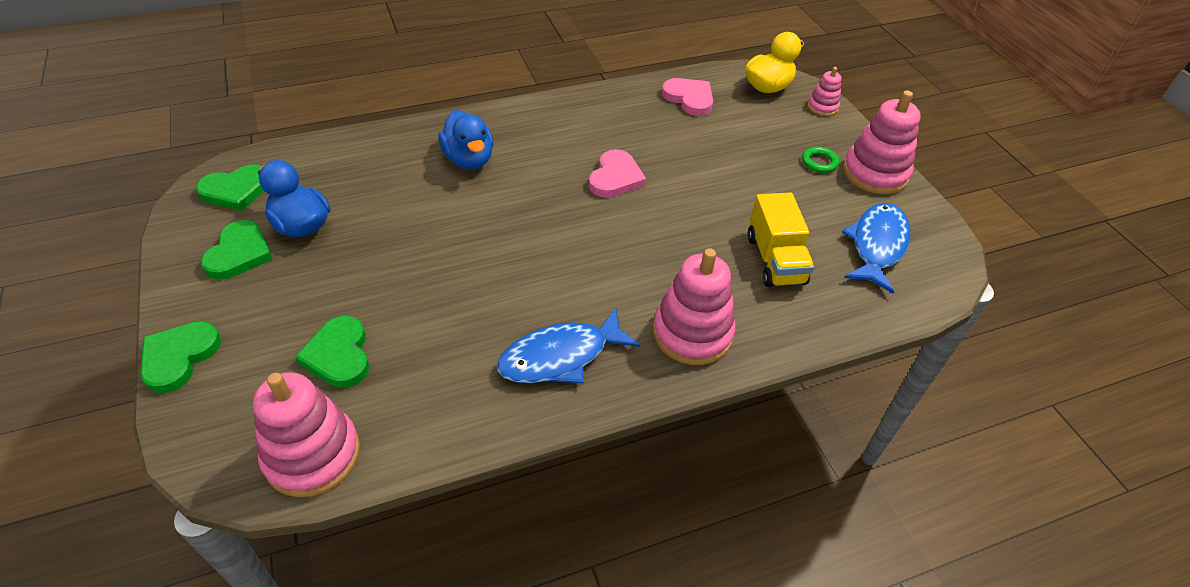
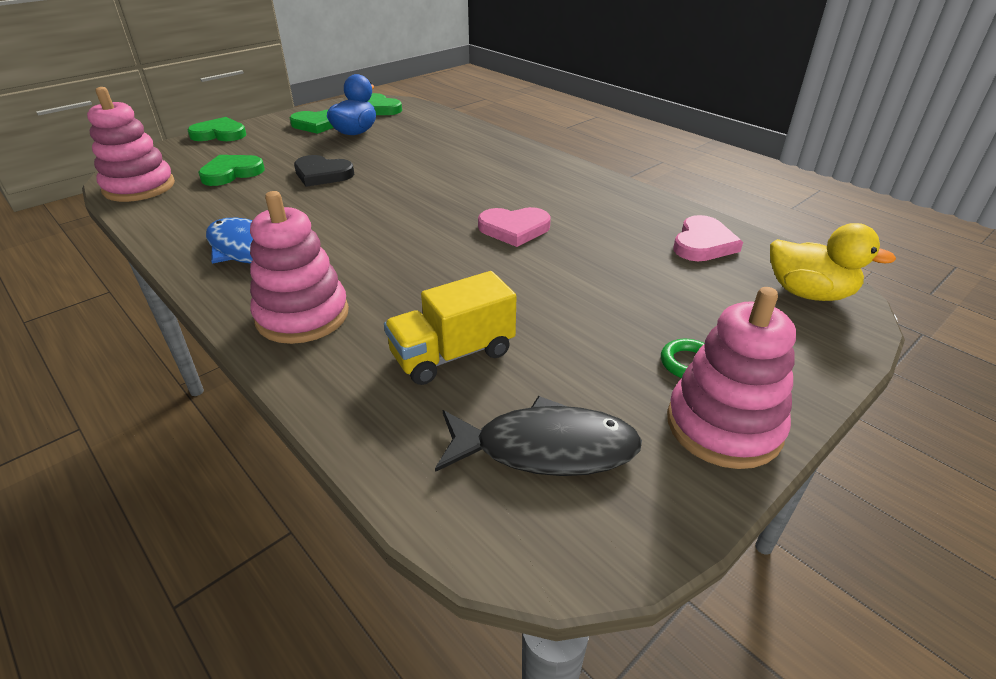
camera: 70 degrees right, 10 degrees down
(407, 275) = (322, 174): none -> black heart
(469, 159) = (477, 163): blue duck -> none
(822, 107) = (829, 348): pink stacking toy -> none
(877, 245) = (546, 448): blue fish -> black fish

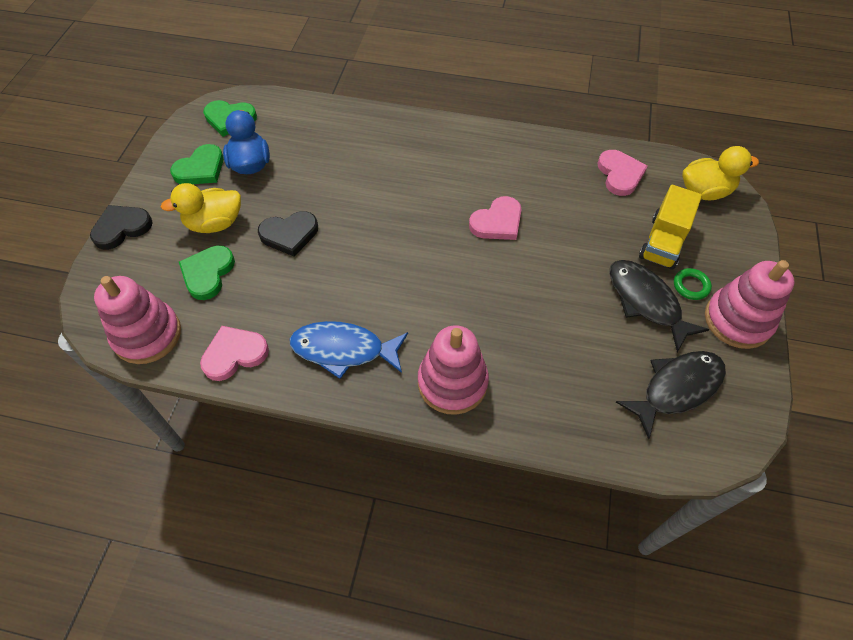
camera: 35 degrees left, 20 degrees up
(171, 220) = (234, 354): none -> pink heart
(219, 134) = (121, 228): green heart -> black heart
(280, 151) = (215, 223): none -> yellow duck
(453, 354) = (572, 356): yellow truck -> yellow truck (663, 242)
(607, 351) = (646, 302): none -> black fish

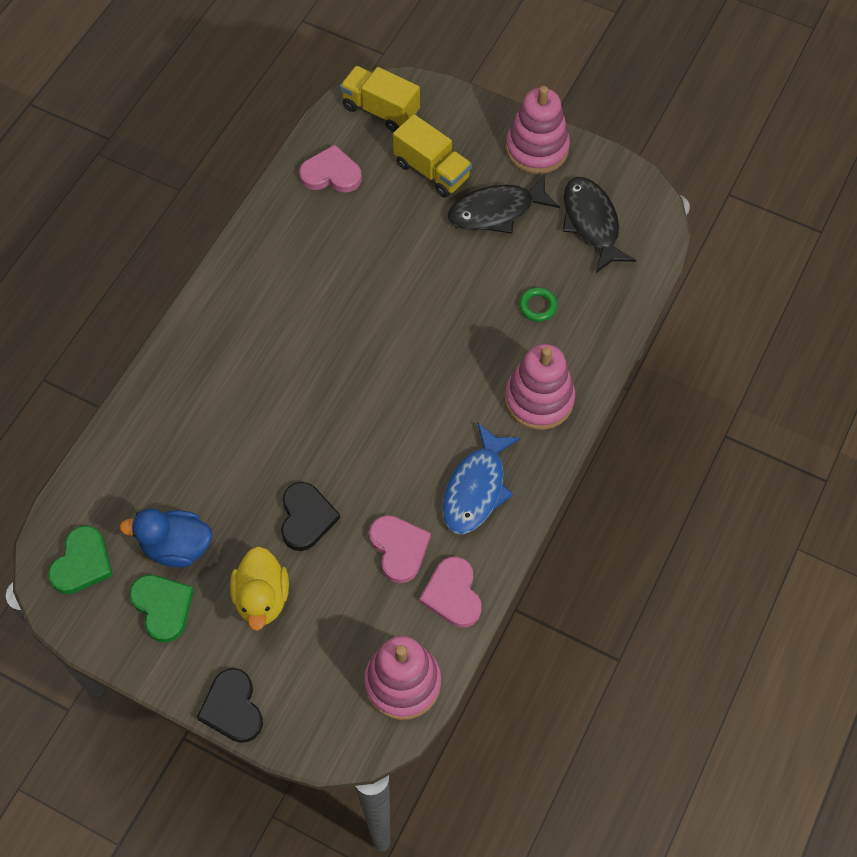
camera: 75 degrees left, 5 degrees up
(208, 273) = (336, 612): green heart -> none
(497, 222) = (358, 307): pink heart -> pink heart (399, 549)
(691, 286) = (489, 169): green ring -> green ring (537, 306)
(704, 191) = (380, 110): yellow duck -> yellow truck

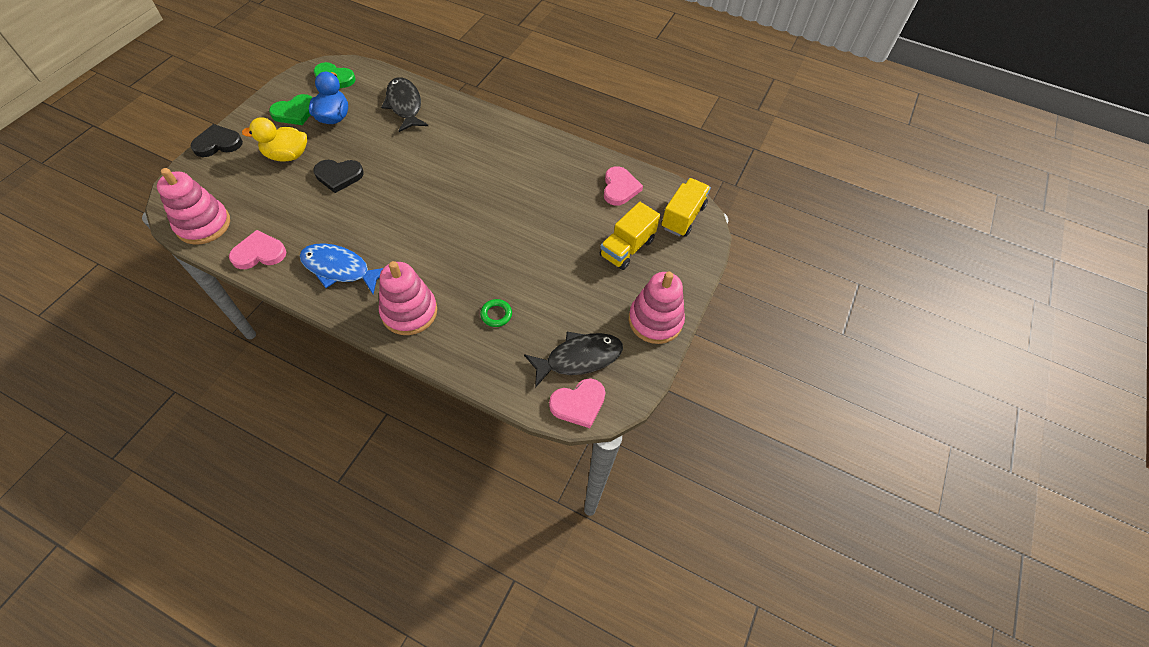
camera: 85 degrees right, 5 degrees down
(399, 549) = (303, 224): pink heart -> pink heart (578, 404)
(496, 211) = (589, 289): black fish -> black fish (405, 105)

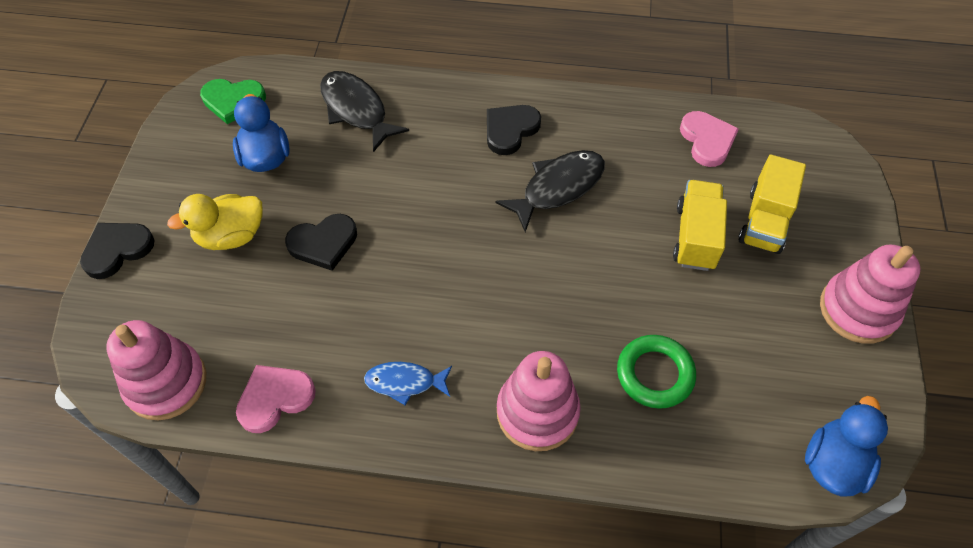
camera: 15 degrees left, 0 degrees up
(295, 112) = (205, 167): green heart -> none
(340, 269) = (405, 382): blue fish -> blue fish, size x0.63
(494, 144) = (510, 130): none -> black heart
(496, 314) = (655, 374): green ring -> green ring, size x1.70
(578, 404) = (833, 463): pink heart -> blue duck
(579, 358) = (796, 398): black fish -> black fish (558, 188)
(682, 217) = (807, 155): yellow truck -> yellow truck (695, 237)

